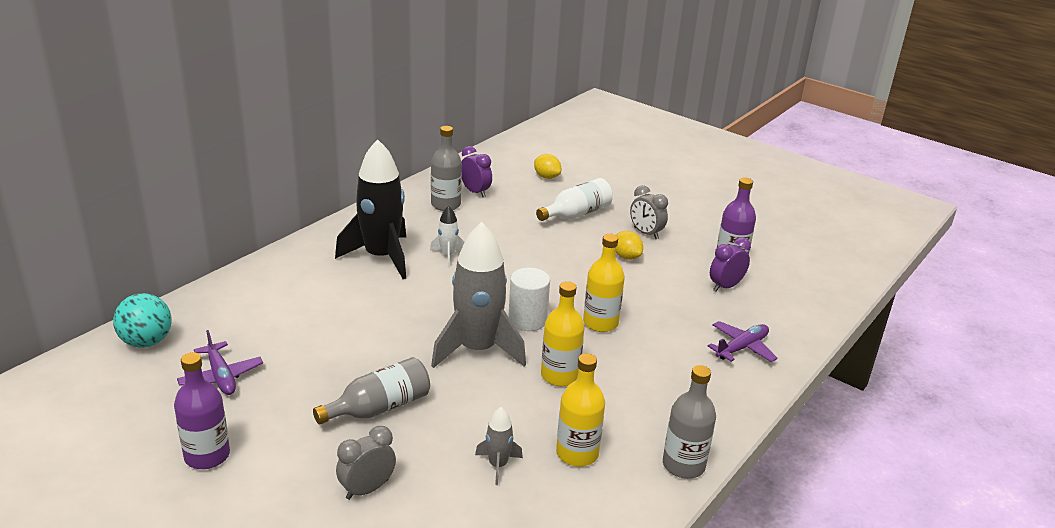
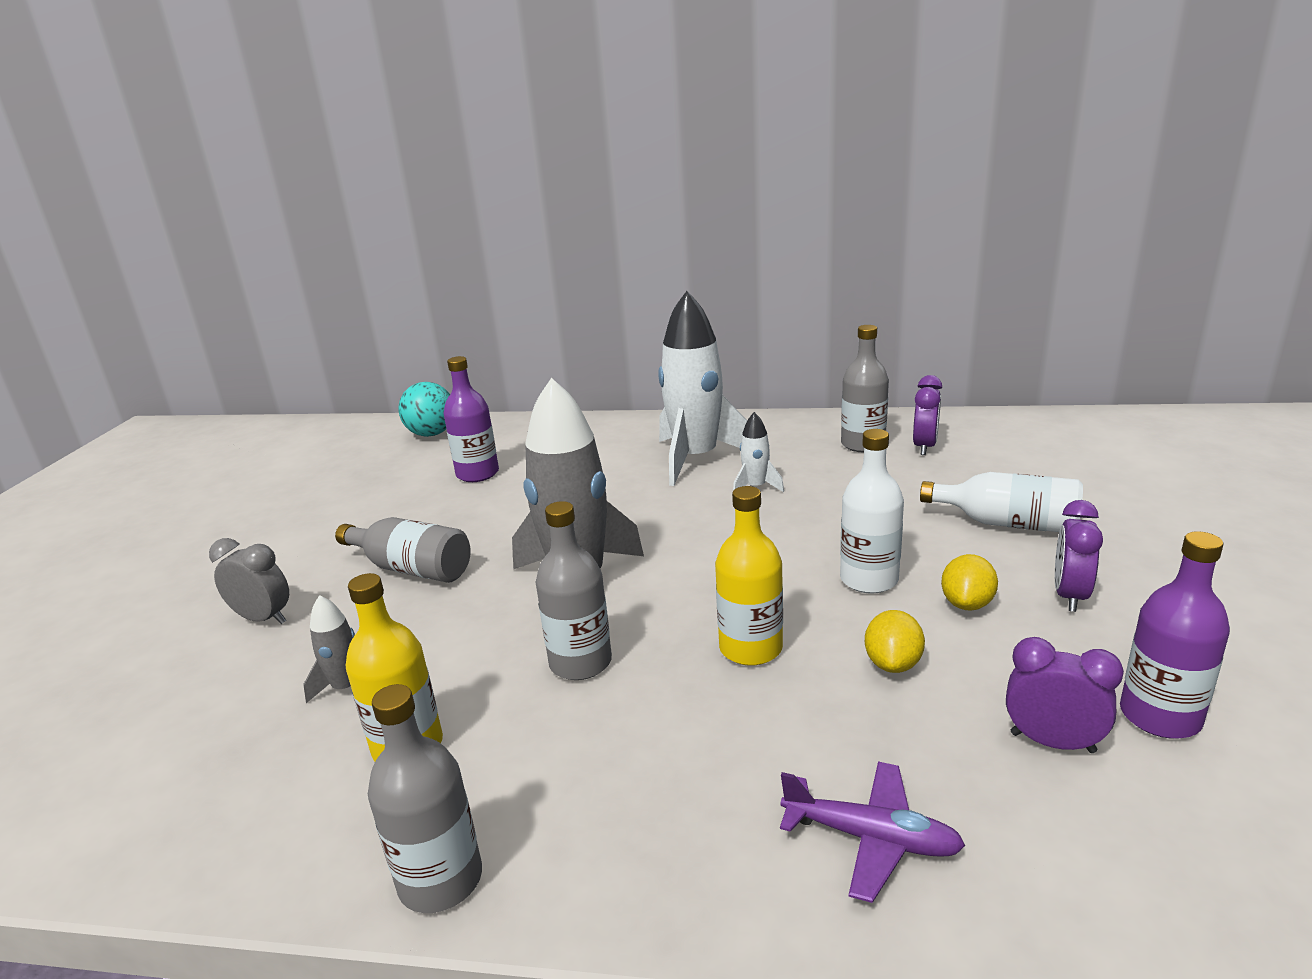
camera: 65 degrees right, 5 degrees down
(207, 456) = (282, 522): purple bottle -> purple bottle (477, 474)
(221, 376) = (405, 479): purple plane -> none
(381, 257) = (696, 459): black rocket -> white rocket
(527, 320) = (684, 589): white cylinder -> none
(546, 177) = (1059, 469): yellow lemon -> yellow lemon (893, 664)
(560, 375) = (580, 662): yellow bottle -> grey bottle
(580, 268) = (869, 579): none -> white bottle
(646, 233) = (1069, 596): grey clock -> purple clock

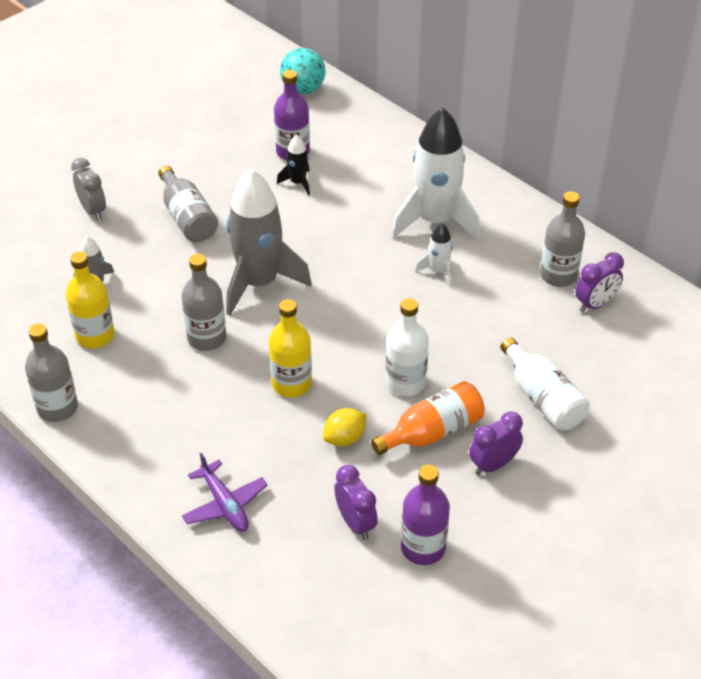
camera: 35 degrees right, 20 degrees up
(514, 491) = (298, 183): none -> black rocket
(967, 604) = (432, 432): yellow lemon -> orange bottle

